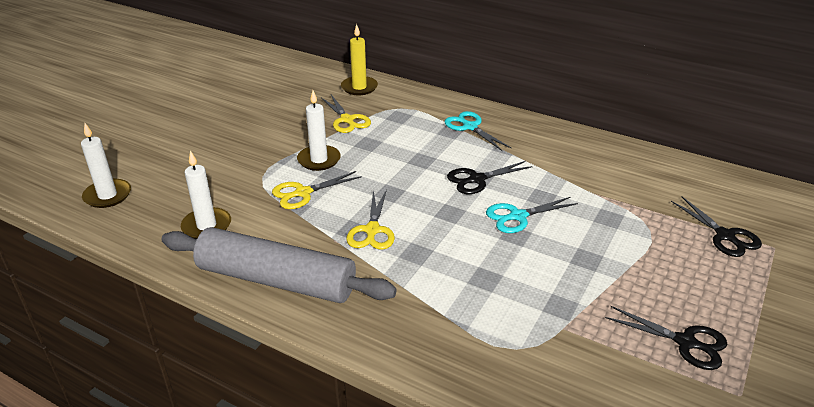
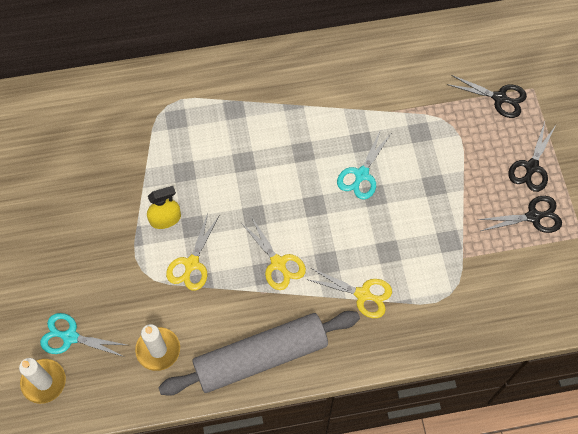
camera: 40 degrees left, 30 degrees up
(319, 160) = (165, 219): white candle -> yellow spray bottle
(347, 120) = (137, 153): yellow scissors -> yellow scissors (363, 294)
(359, 87) = (103, 101): yellow candle -> none
(470, 127) = (244, 92): turquoise scissors -> turquoise scissors (70, 337)
(476, 179) = (302, 155): black scissors -> black scissors (531, 167)

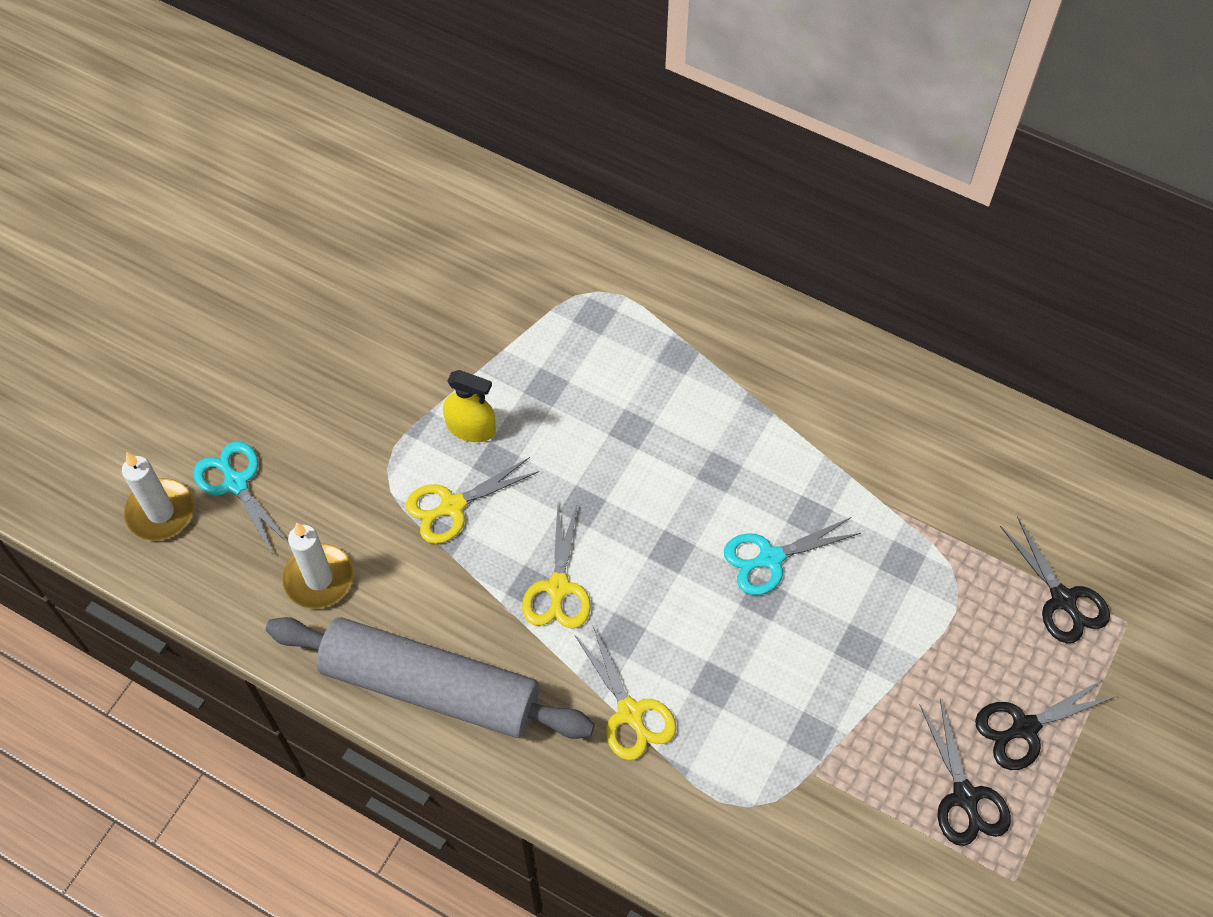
camera: 40 degrees right, 5 degrees down
(533, 216) = (965, 797): black scissors -> black scissors turned 45 degrees clockwise

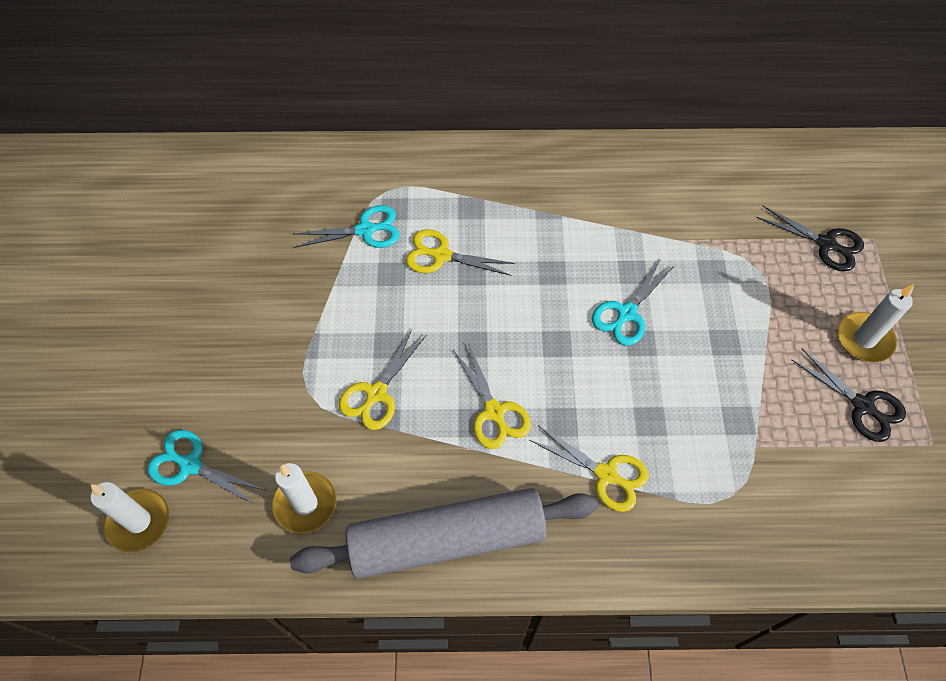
camera: 30 degrees left, 0 degrees up
(471, 428) = (354, 329): yellow spray bottle -> none
(549, 325) = (366, 230): none -> turquoise scissors
(611, 393) = (441, 255): none -> yellow scissors
(1024, 728) = (864, 339): black scissors -> white candle

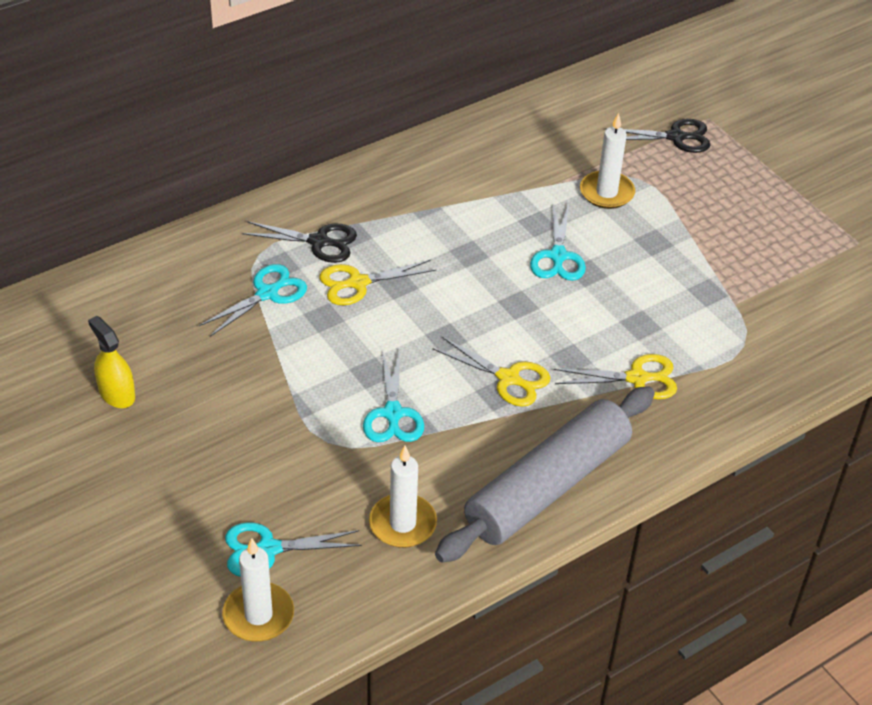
camera: 35 degrees left, 15 degrees down
(193, 263) = (117, 393): none -> yellow spray bottle
(376, 394) = (393, 414): yellow scissors -> turquoise scissors
(863, 406) = (791, 239): black scissors -> black scissors (319, 242)
(864, 339) = (756, 193): white candle -> white candle (606, 192)

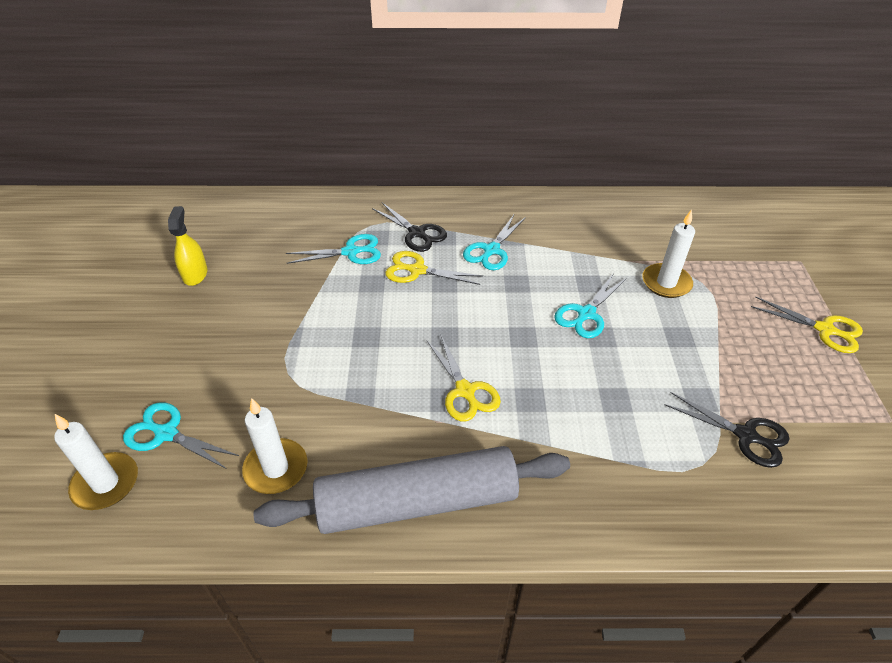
camera: 35 degrees right, 0 degrees up
(393, 414) = (352, 375): turquoise scissors -> turquoise scissors (491, 250)
(637, 378) = (576, 445): yellow scissors -> yellow scissors (825, 330)
(676, 137) = (760, 265): black scissors -> black scissors (746, 435)

